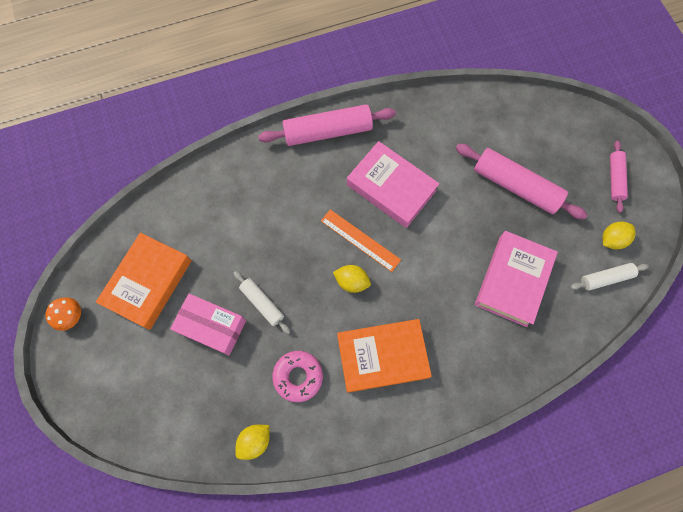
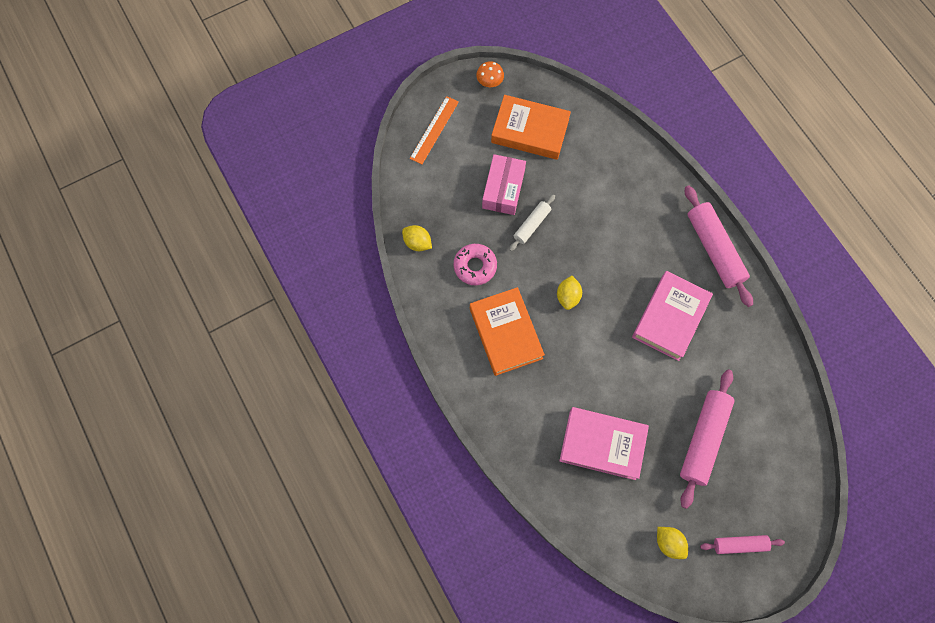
camera: 80 degrees right, 0 degrees up
(360, 240) = (609, 297): orange ruler -> orange ruler (434, 130)
(605, 278) = (625, 537): white rolling pin -> none

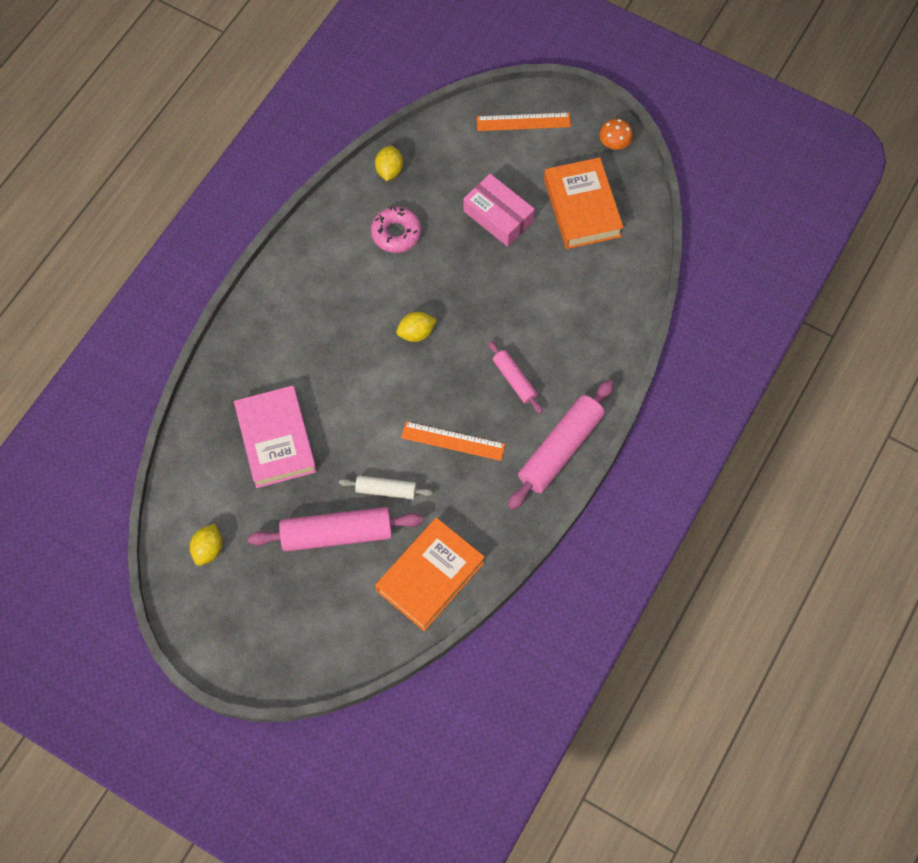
camera: 60 degrees right, 5 degrees down
(503, 189) = (498, 216): pink box -> pink box turned 60 degrees clockwise
(505, 333) = (341, 296): orange book -> orange book (430, 576)
(532, 225) = (475, 262): white rolling pin -> white rolling pin (386, 490)
(670, 318) = (453, 441): pink book -> orange ruler
(739, 544) = (243, 619): pink rolling pin -> pink rolling pin (514, 380)

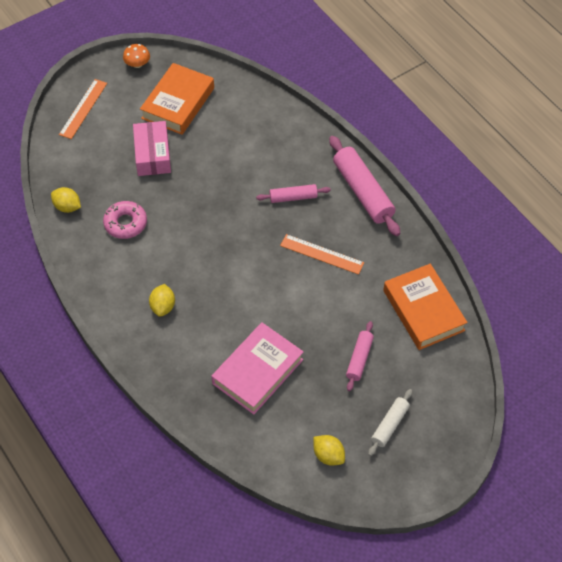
camera: 65 degrees left, 10 degrees down
(276, 440) = (258, 371): pink book -> pink book turned 60 degrees counterclockwise
(337, 533) = (359, 359): pink rolling pin -> pink rolling pin, size x0.55
(386, 490) = (339, 312): white rolling pin -> white rolling pin (390, 425)
(416, 333) = (219, 243): yellow lemon -> yellow lemon (163, 306)
(453, 441) = (322, 254): orange ruler -> orange ruler turned 75 degrees clockwise
(498, 216) = (153, 154): pink box -> pink box turned 75 degrees counterclockwise
(582, 208) = (178, 103): orange book -> orange book turned 75 degrees counterclockwise

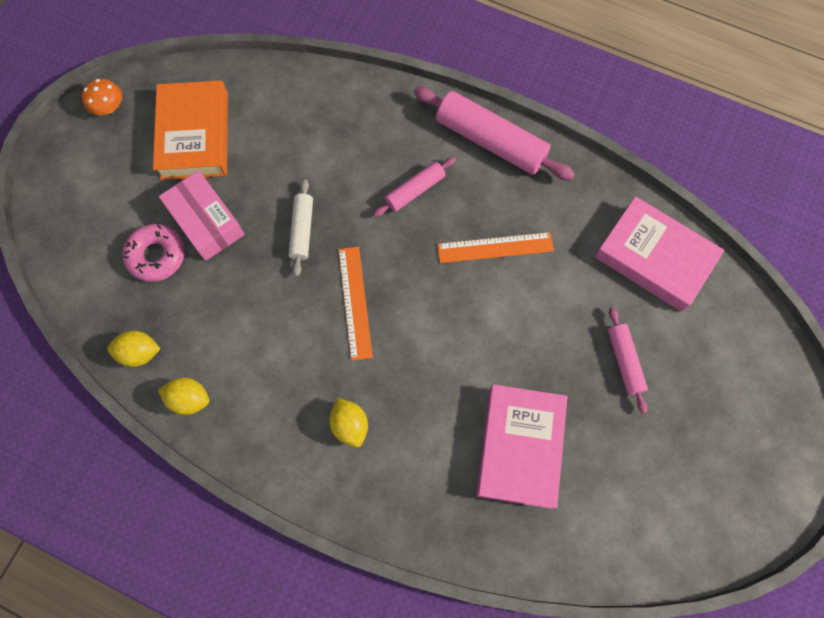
camera: 30 degrees left, 15 degrees up
(83, 108) = (75, 203): orange ruler -> orange ruler (355, 302)
(125, 223) = (230, 335): pink donut -> pink donut (156, 255)
(328, 455) = (671, 510): yellow lemon -> yellow lemon (189, 399)
(390, 425) = (712, 427): white rolling pin -> white rolling pin (302, 230)
(423, 310) = (654, 257): orange book -> pink book

